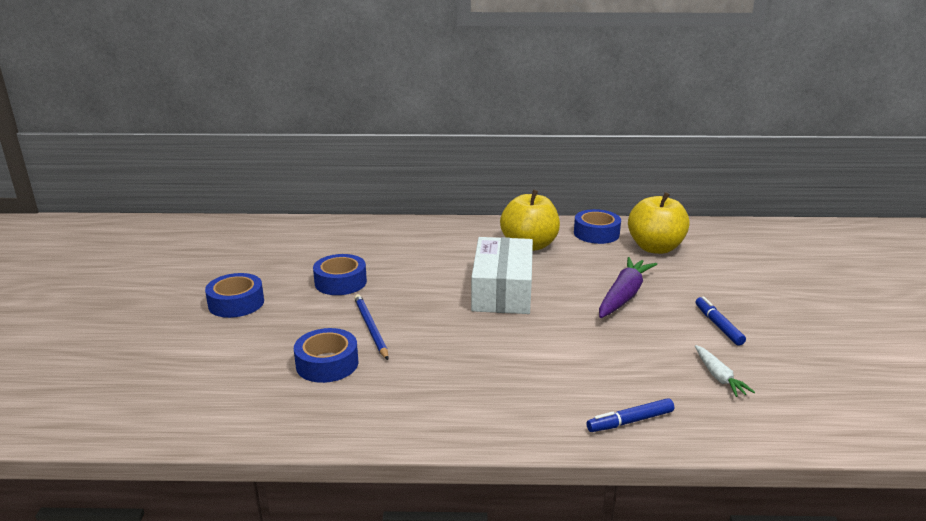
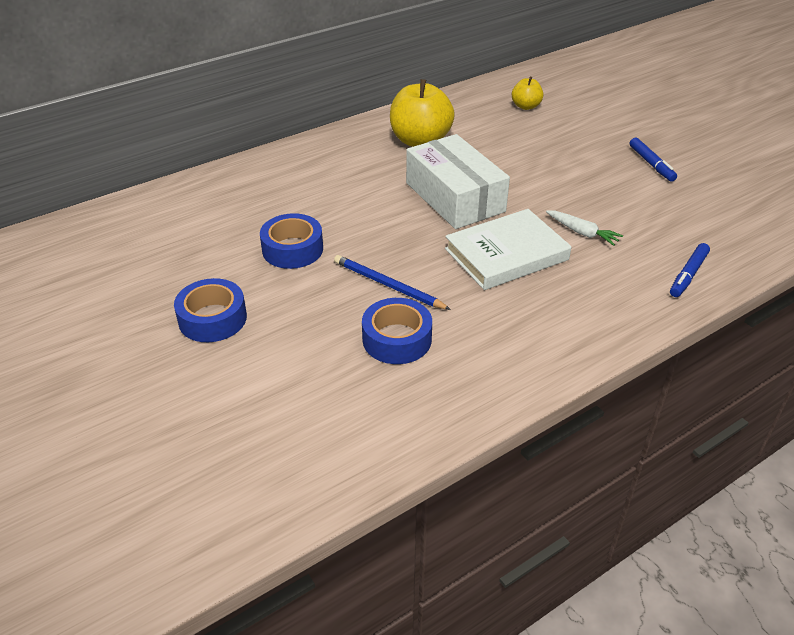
camera: 35 degrees left, 15 degrees up
(487, 342) = (506, 254): none -> white book
(596, 233) = (462, 108): blue tape -> none
(623, 296) = (556, 164): purple carrot -> none
(655, 248) = (526, 106): yellow apple -> yellow apple, size x0.52
(718, 325) = (651, 164): blue marker -> blue marker turned 150 degrees counterclockwise
(718, 377) = (700, 209): white carrot -> white carrot (582, 232)

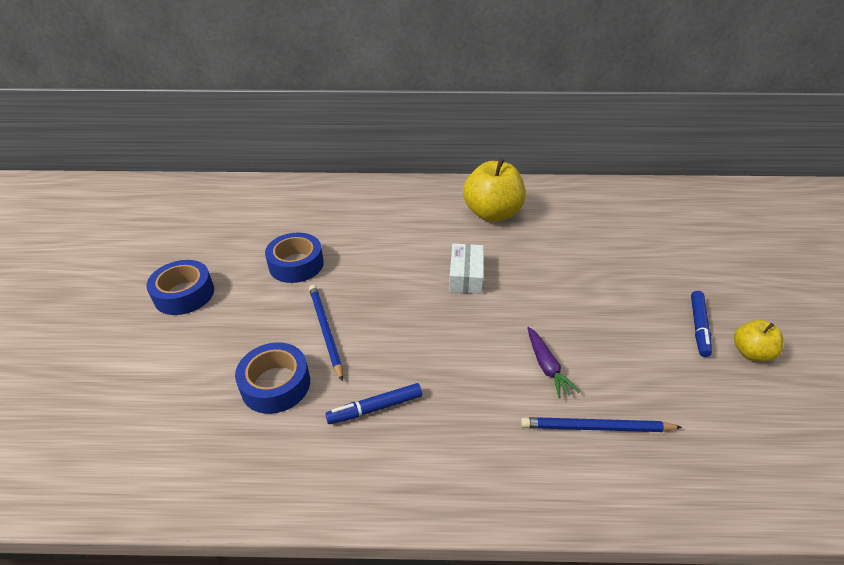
camera: 35 degrees right, 0 degrees up
(455, 197) = (466, 276): white box -> white box, size x0.54
(506, 254) = (451, 352): white book -> none
(526, 106) = (621, 217): yellow apple -> yellow apple (750, 353)
(582, 232) = (546, 366): white carrot -> purple carrot
(650, 254) = (596, 427): none -> blue pencil
(688, 275) = (615, 476): blue marker -> blue marker (375, 408)

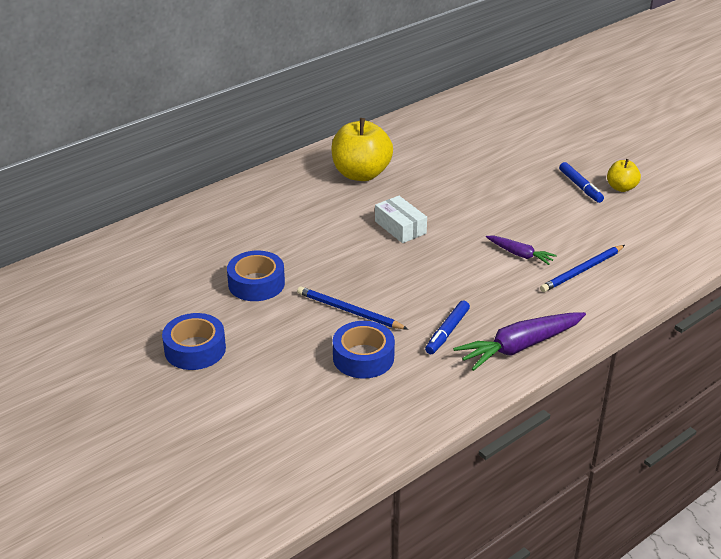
camera: 40 degrees left, 5 degrees down
(421, 478) = (520, 347): none -> purple carrot

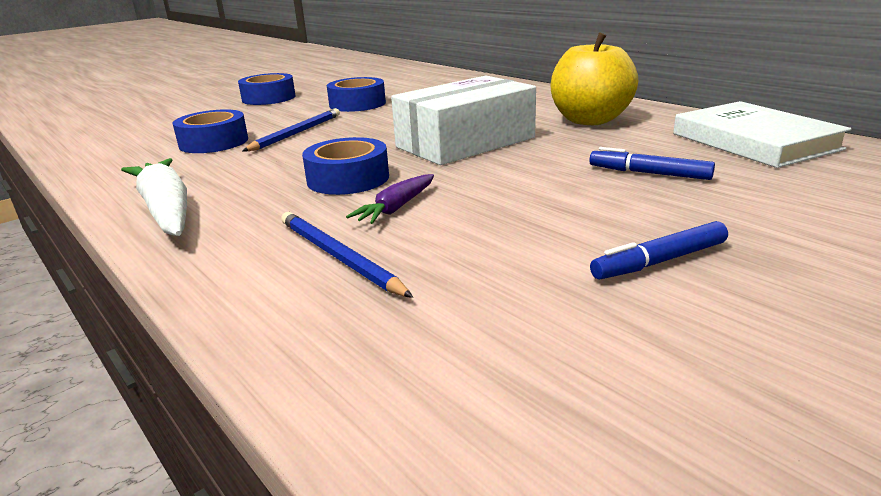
camera: 90 degrees right, 10 degrees down
(400, 227) = (465, 142): white box -> white box, size x1.86
(425, 130) = (754, 141): none -> white book
(447, 332) = (230, 172): blue marker -> blue marker (649, 173)
(469, 275) = (348, 179): none -> blue tape
(520, 347) = (166, 210): purple carrot -> white carrot
(621, 188) = (692, 314): yellow apple -> none

